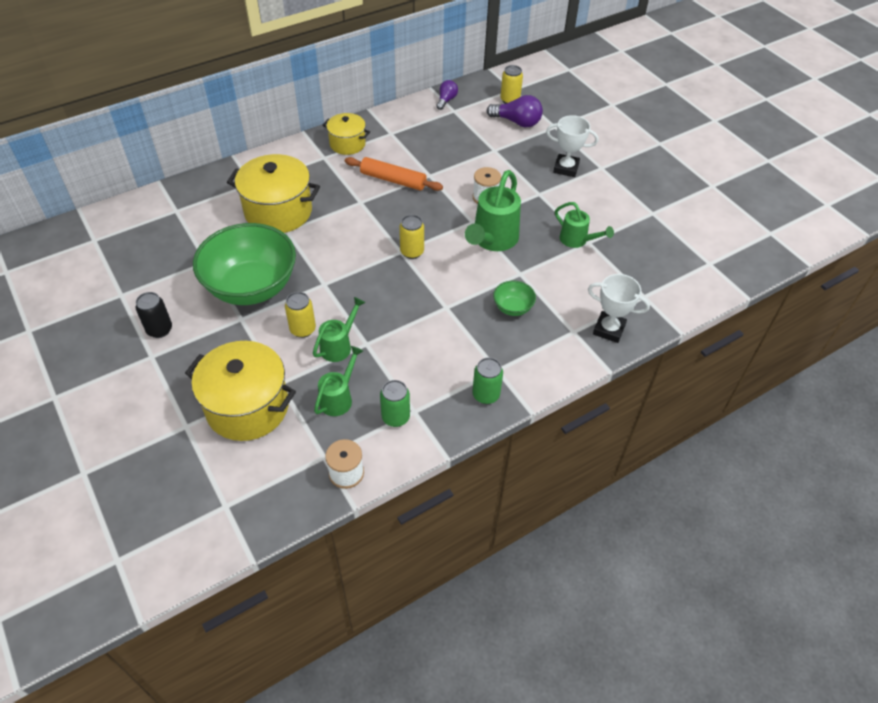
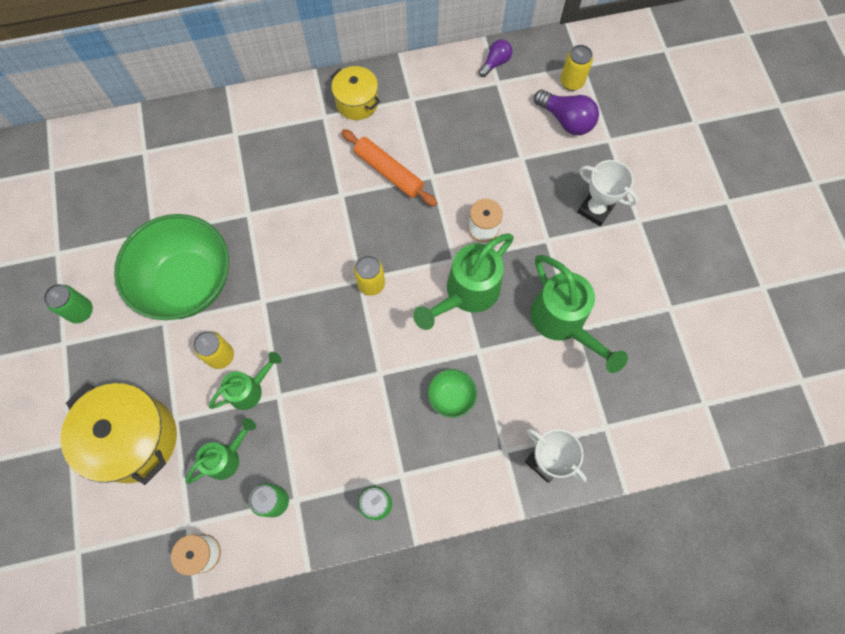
camera: 20 degrees right, 20 degrees up
(159, 330) = (81, 311): black can -> green can
(278, 211) = (249, 183): yellow pot -> none
(577, 240) = (563, 322): green watering can -> green watering can, size x1.68

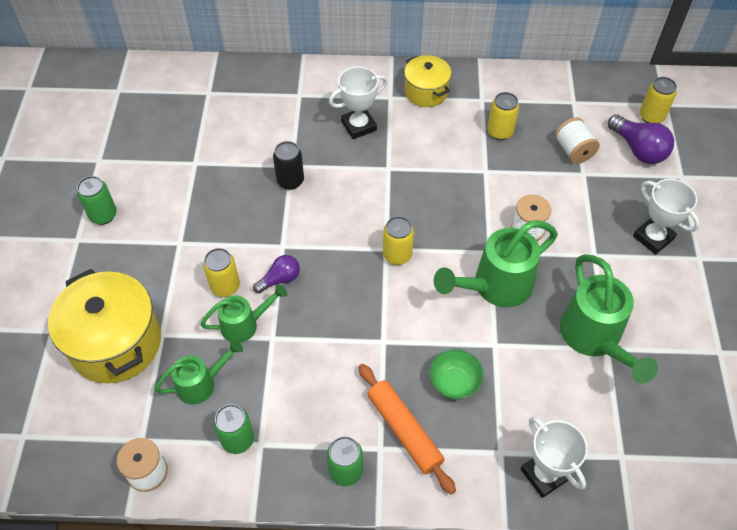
camera: 15 degrees right, 15 degrees down
(188, 282) = (214, 213): green bowl -> none
(252, 230) = (290, 181): none -> black can
(302, 155) = (358, 126): none -> white trophy
(389, 172) = (442, 158): orange rolling pin -> orange rolling pin (404, 430)
(436, 131) = (500, 132): none -> yellow can
(495, 63) = (575, 85): purple light bulb -> purple light bulb (280, 279)
(508, 135) = (573, 151): none -> white spool

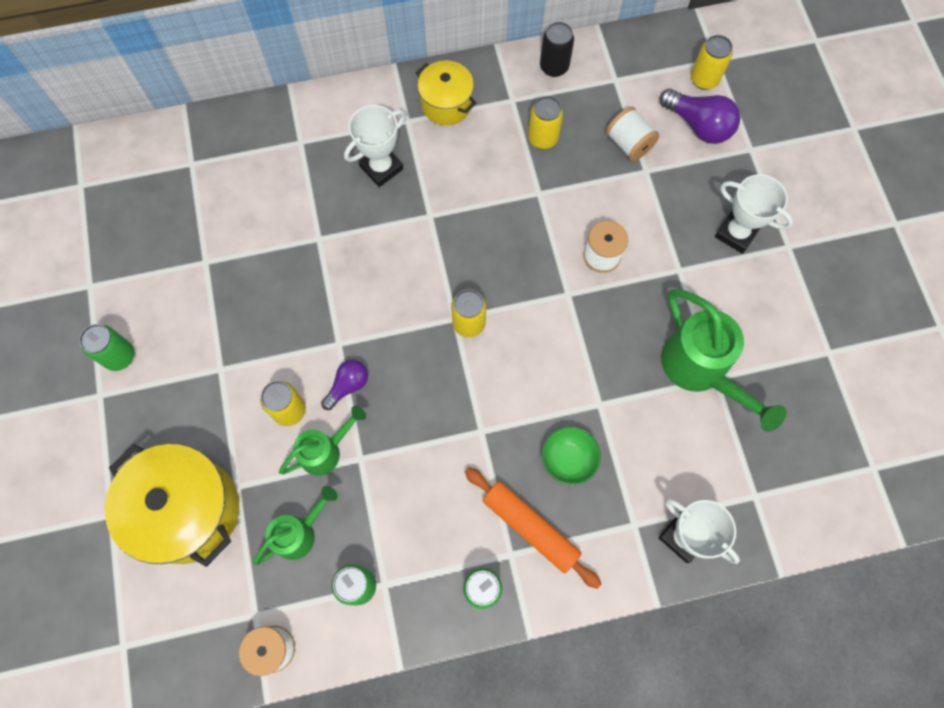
camera: 15 degrees left, 15 degrees up
(290, 181) = (323, 259): black can -> black can (554, 67)
(495, 286) = (584, 334): green watering can -> none

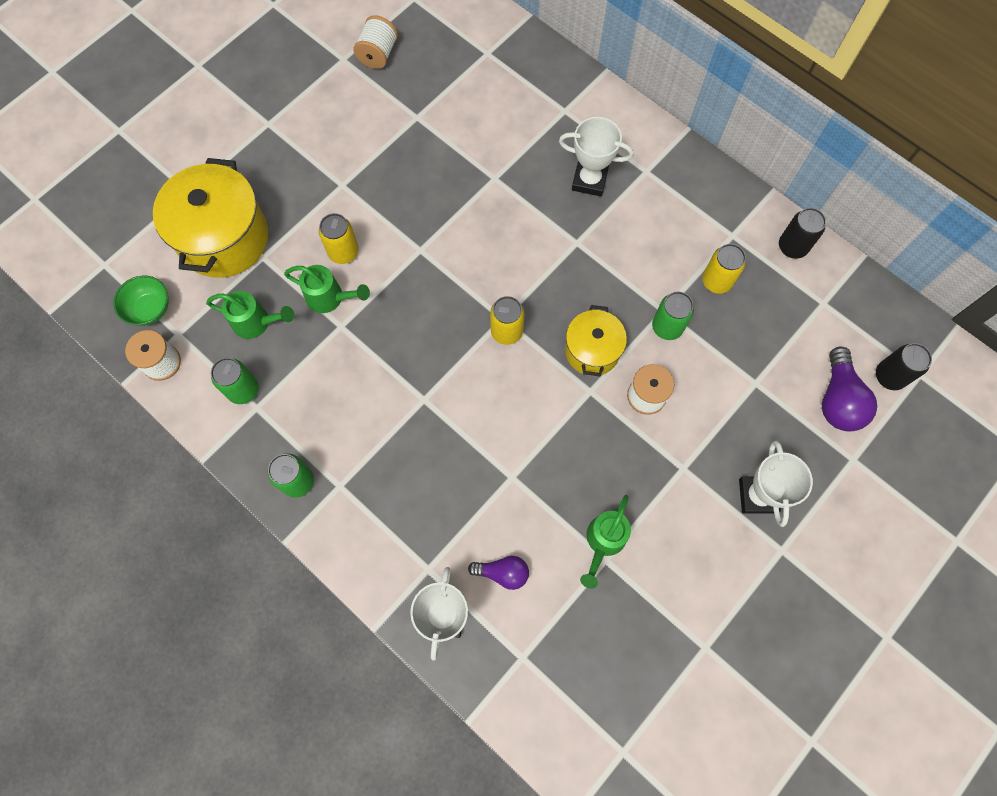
camera: 55 degrees right, 0 degrees up
(120, 356) = (305, 115): green can -> green can (667, 327)
(348, 385) = (391, 279): purple light bulb -> purple light bulb (503, 573)
(446, 104) = (685, 189): yellow pot -> yellow pot (592, 351)
(530, 528) = (371, 487): orange rolling pin -> none
(568, 459) = (447, 481): green bowl -> green bowl (150, 309)
(629, 144) = (769, 353): white spool -> white spool (378, 54)
(700, 370) = (603, 542): green watering can -> green watering can, size x0.59
(704, 79) = (889, 376): yellow can -> black can

